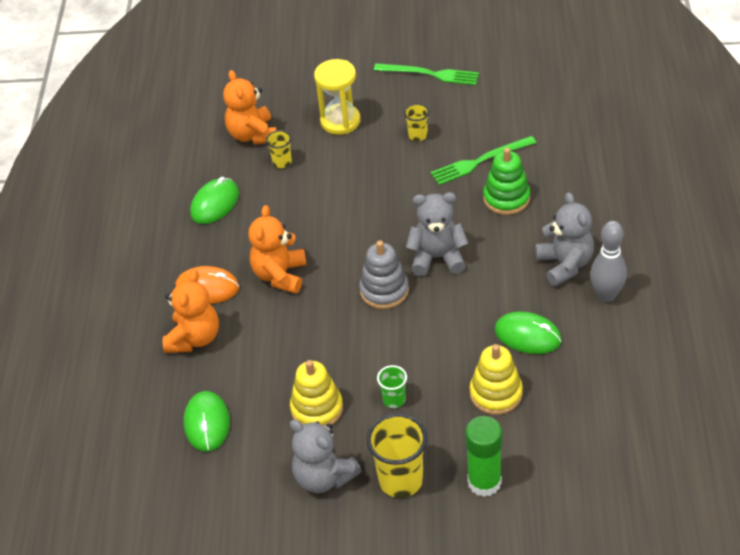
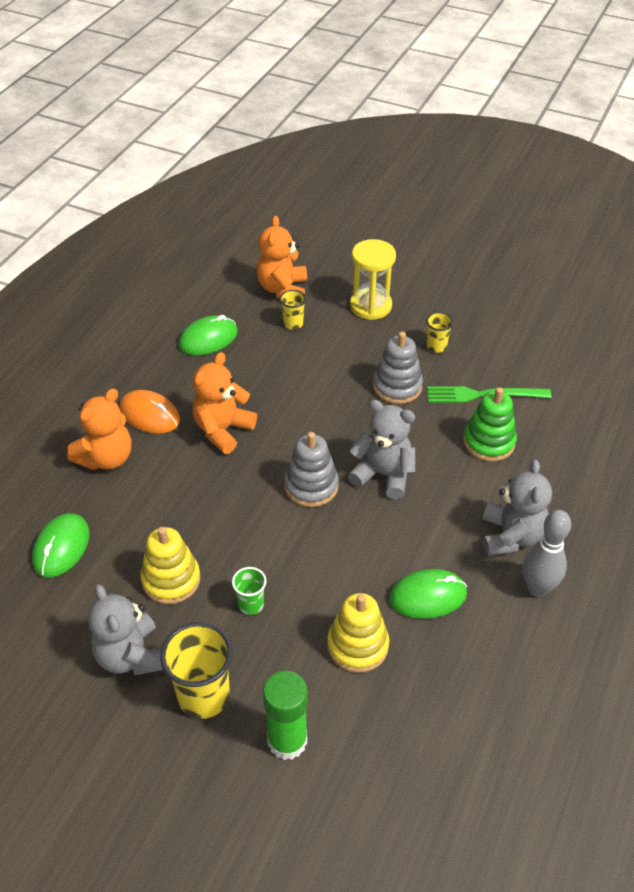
camera: 20 degrees right, 0 degrees up
(405, 182) = (397, 386): none -> grey stacking toy
(430, 74) = (483, 293): green fork -> none
(528, 335) = (428, 596): green mouse -> green mouse turned 60 degrees counterclockwise

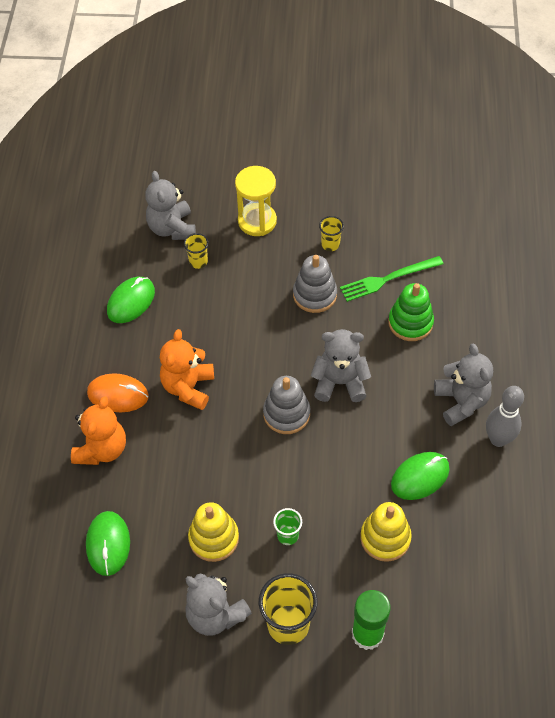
camera: 20 degrees left, 10 degrees up
(282, 289) = (172, 228): orange teddy bear -> grey teddy bear

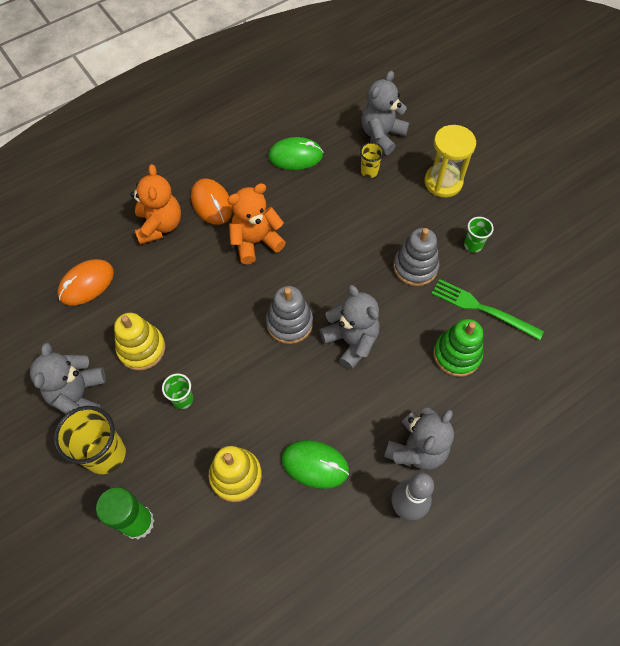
camera: 50 degrees right, 5 degrees up
(102, 449) = (160, 225): orange teddy bear -> orange teddy bear turned 75 degrees counterclockwise
(108, 544) = (86, 284): green mouse -> orange mouse
(330, 244) = (473, 245): yellow cup -> green cup

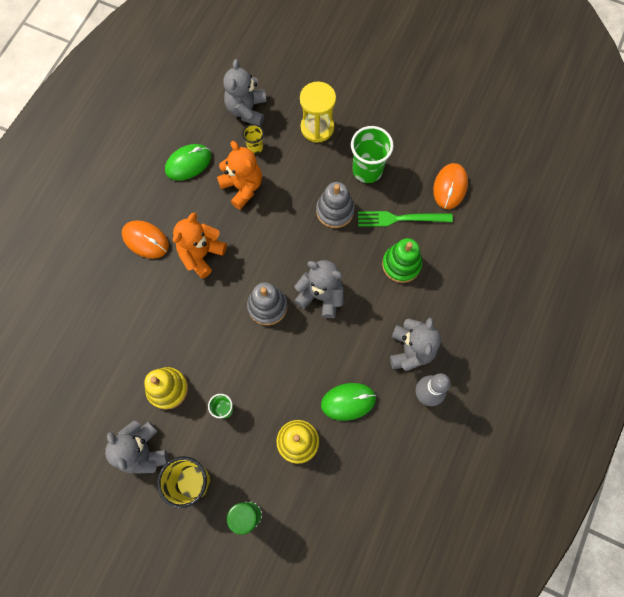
camera: 30 degrees left, 10 degrees up
(86, 284) = (88, 362): orange mouse -> orange mouse (450, 187)
(160, 225) = (115, 281): orange teddy bear -> orange teddy bear (242, 187)
(473, 245) = (367, 170): green cup -> green cup, size x1.88

